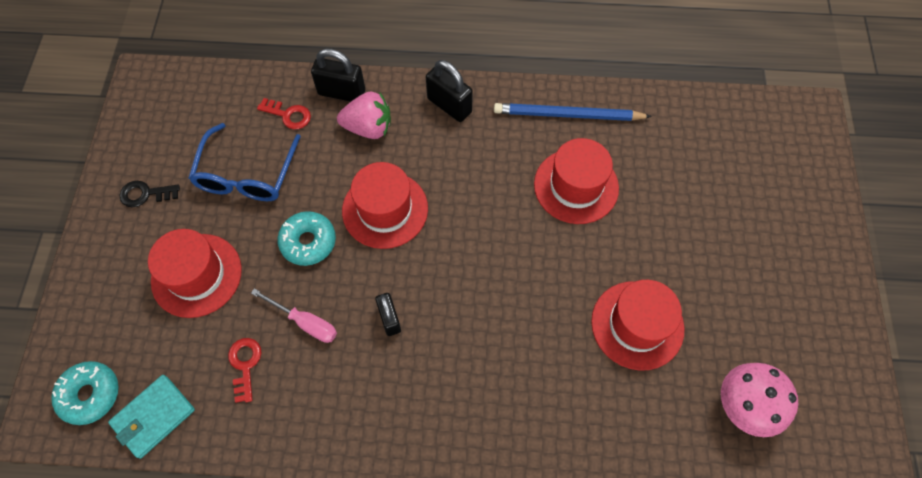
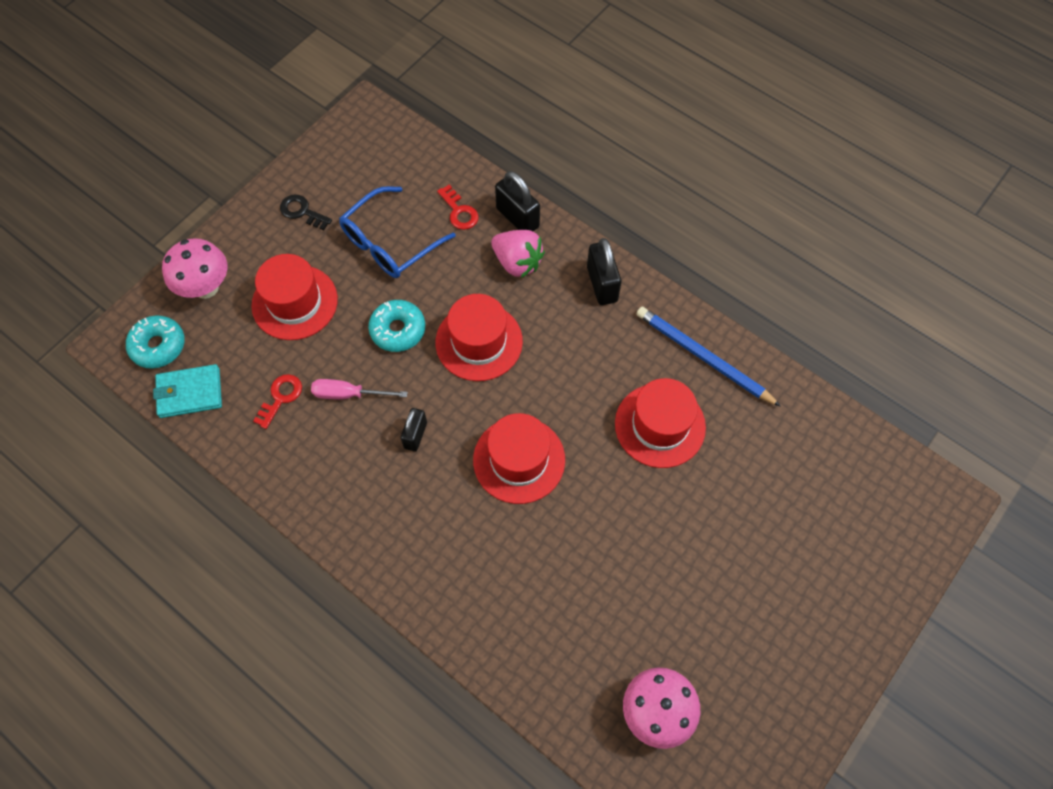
camera: 35 degrees right, 0 degrees up
(100, 313) = (206, 287): none -> pink mushroom
(305, 322) = (348, 394): pink screwdriver -> pink screwdriver turned 120 degrees clockwise
(637, 325) = (618, 579): red hat -> red hat (519, 460)

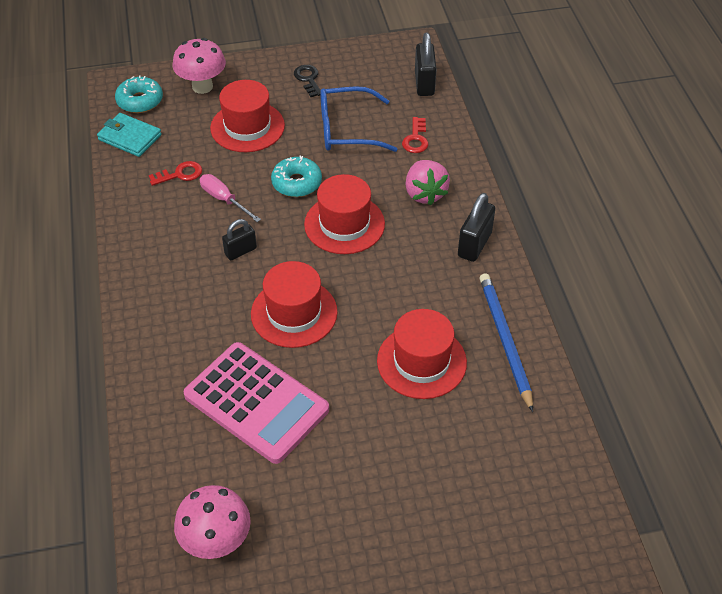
camera: 40 degrees right, 15 degrees down
(517, 217) = (455, 167): black padlock -> black padlock (424, 83)
(568, 566) = (256, 403): none -> pink calculator

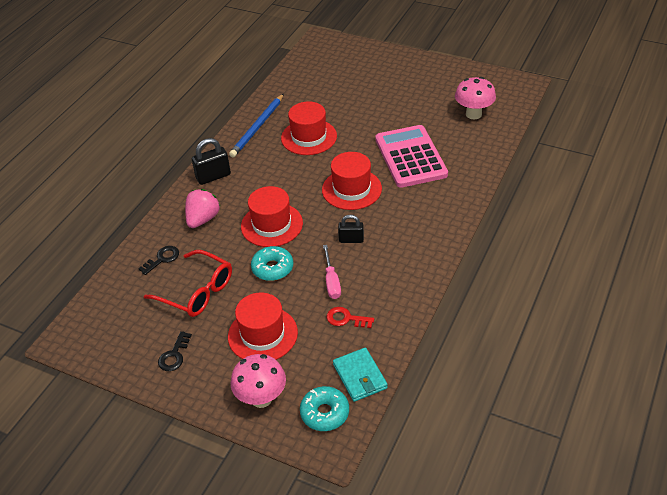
camera: 140 degrees left, 5 degrees down
(347, 130) = (197, 291): blue glasses -> red glasses
(416, 139) = (162, 259): red key -> black key
(424, 83) = (100, 301): black padlock -> none

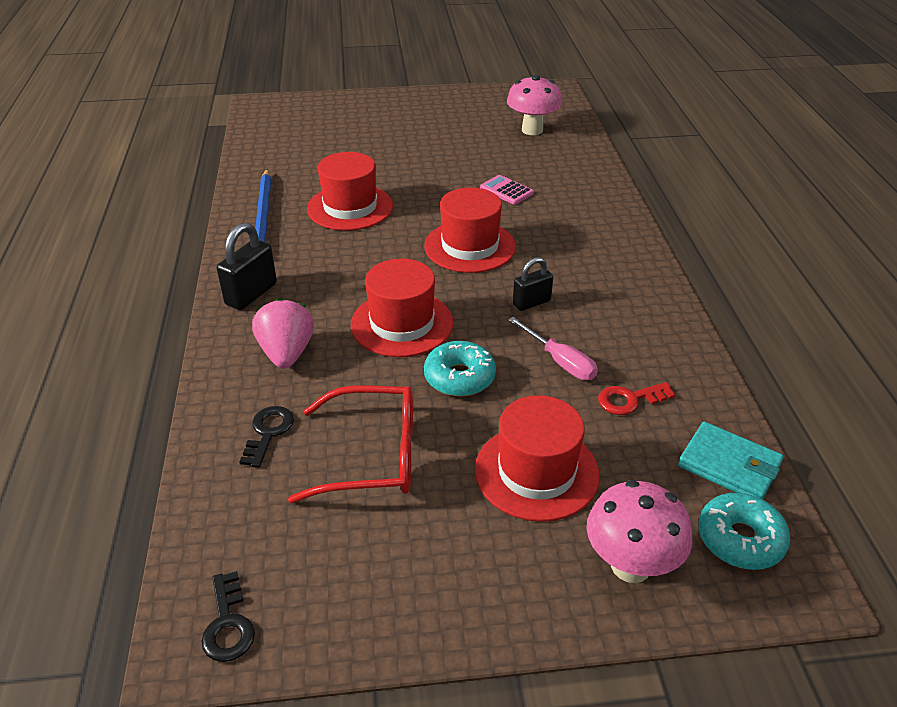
camera: 35 degrees left, 5 degrees down
(174, 355) = (426, 569): black key -> black key (228, 624)
(410, 157) = (506, 190): pink calculator -> pink calculator, size x0.41

